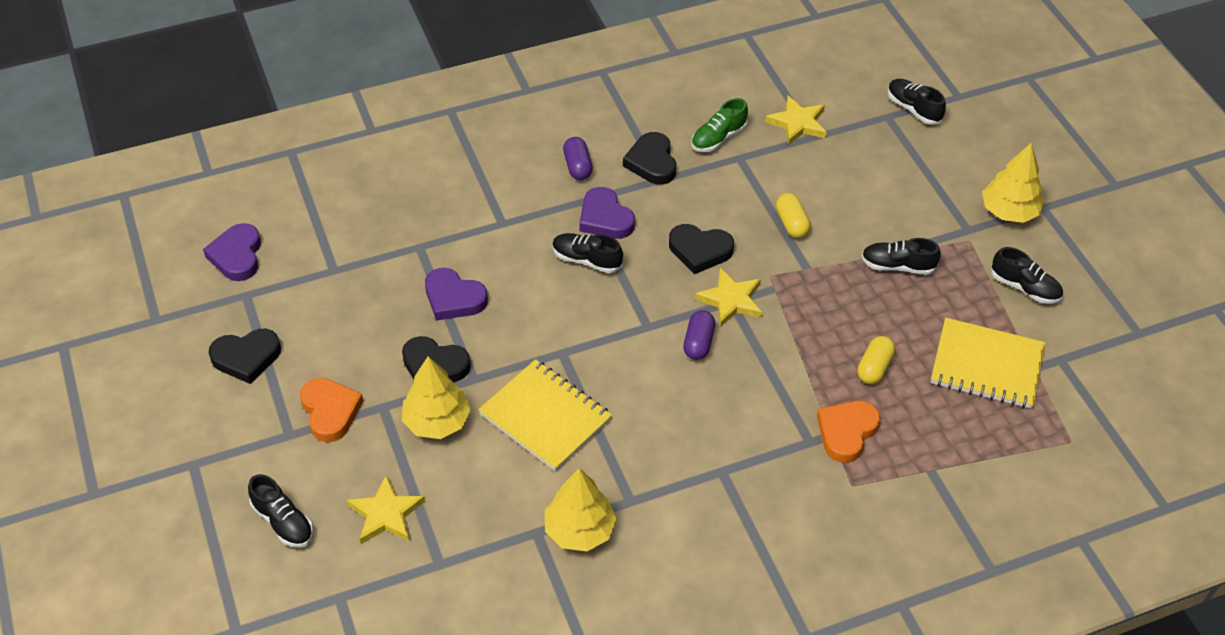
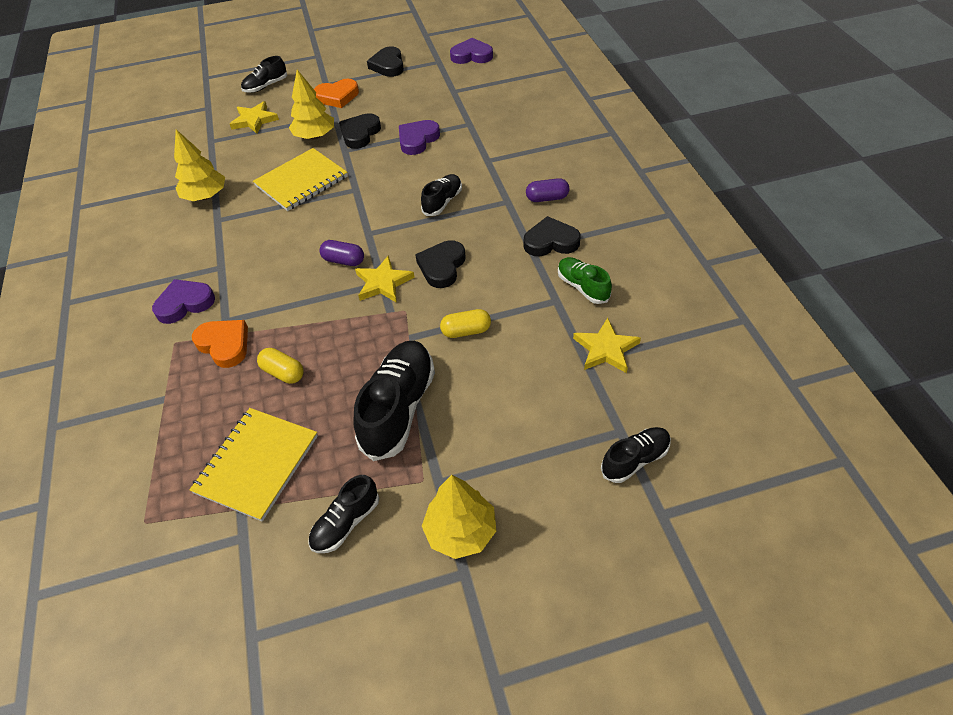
camera: 100 degrees right, 0 degrees up
(605, 218) = (486, 212): purple heart -> purple heart (185, 304)
(897, 266) = (398, 408): black shoe -> black shoe, size x1.78

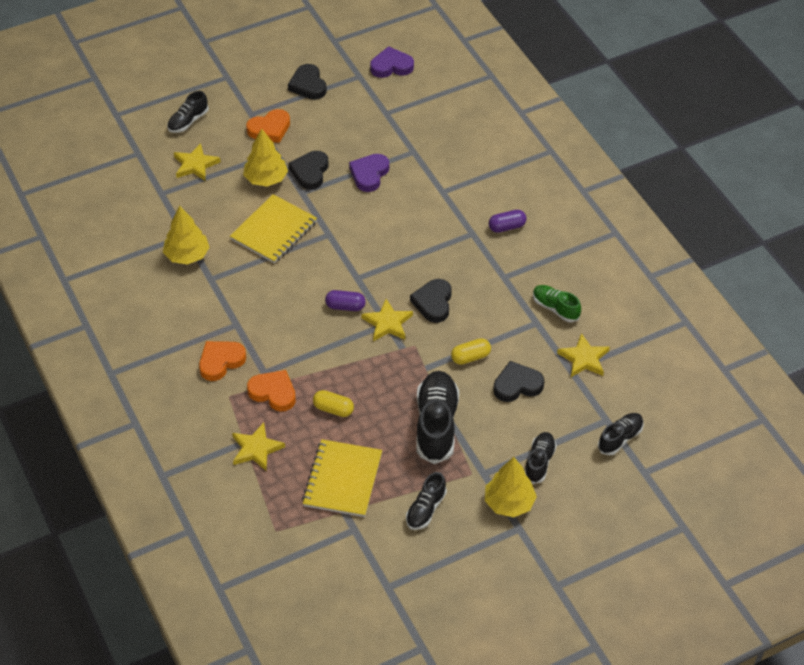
camera: 15 degrees left, 0 degrees up
(173, 409) = (256, 449): none -> yellow star
(185, 304) = (221, 361): purple heart -> orange heart
(442, 202) = (414, 240): black shoe -> black shoe (539, 462)
(551, 241) = (520, 269): black heart -> black heart (517, 385)

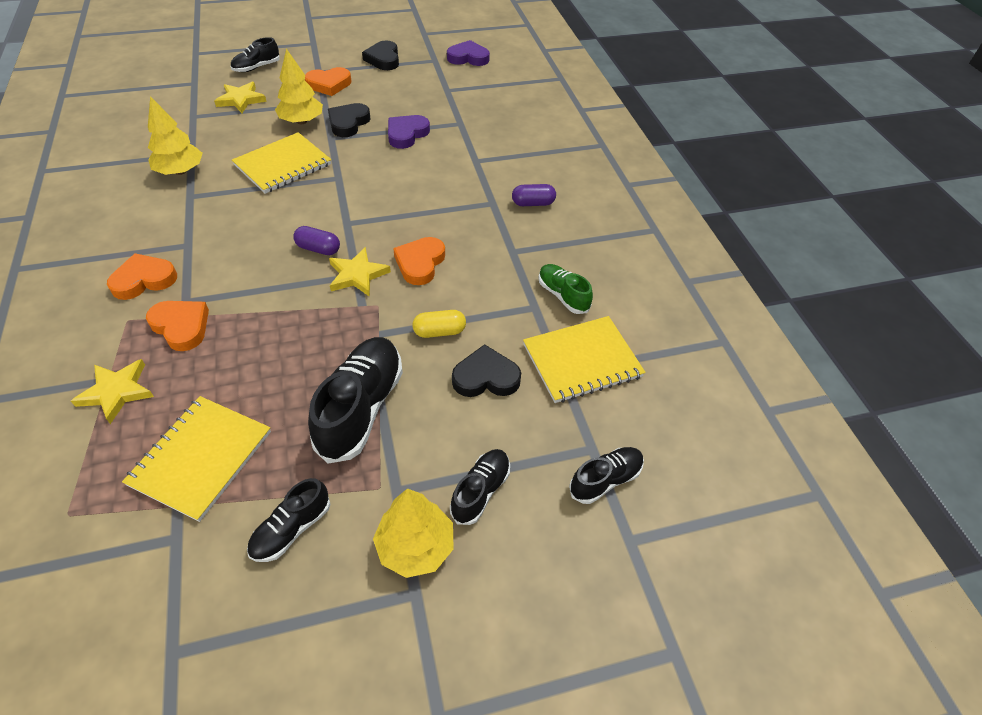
camera: 10 degrees right, 0 degrees up
(333, 409) = (241, 361): yellow capsule -> none
(433, 303) = (420, 263): black heart -> orange heart
(584, 358) = (582, 361): yellow star -> yellow notebook

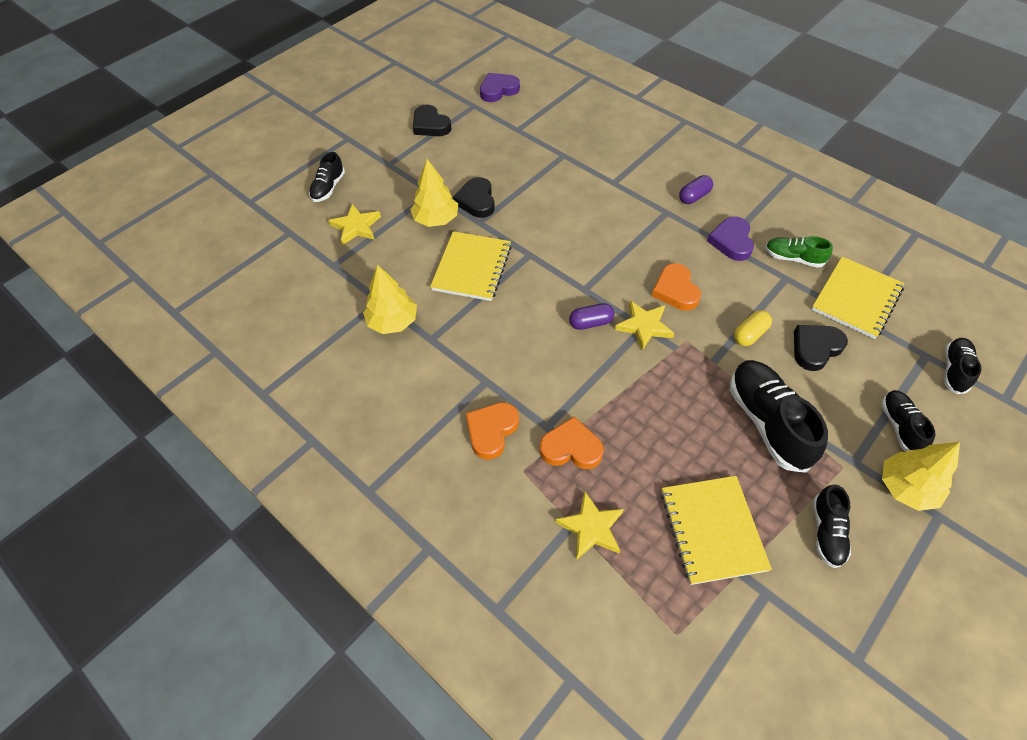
camera: 30 degrees left, 5 degrees up
(329, 84) = (414, 173): orange heart -> none
(406, 134) = (535, 186): purple heart -> purple heart (731, 241)

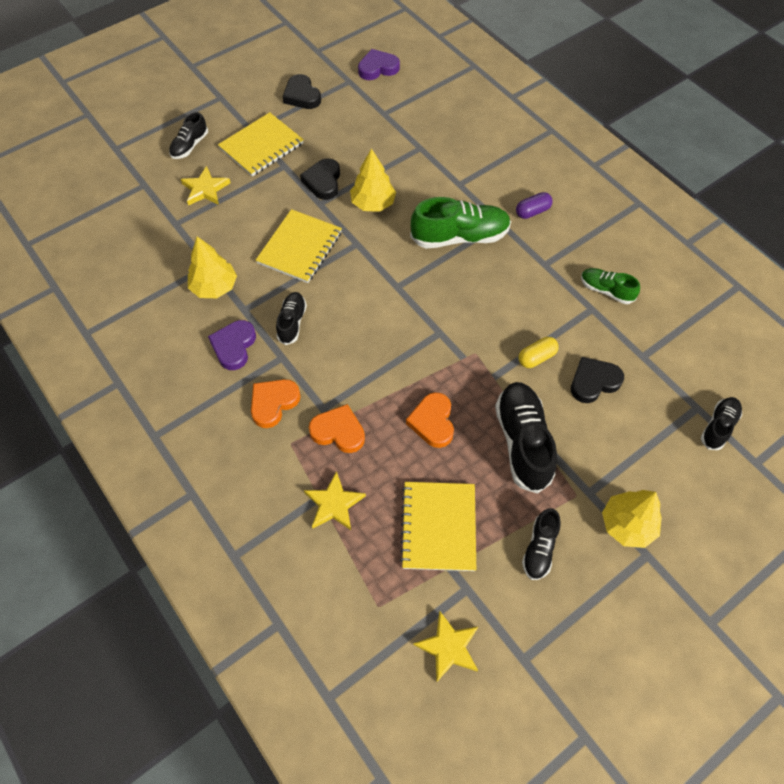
camera: 10 degrees right, 5 degrees up
(436, 219) = (280, 194): yellow tree -> yellow tree (373, 203)
(590, 323) = (392, 320): purple capsule -> none
(631, 231) = (459, 237): none -> green shoe
(644, 326) = (440, 332): yellow star -> yellow star (448, 647)
(675, 290) = (482, 302): orange heart -> orange heart (432, 422)
(731, 241) = (552, 263): purple heart -> purple heart (234, 346)
(856, 299) = (652, 341): yellow notebook -> yellow notebook (261, 146)
(900, 426) = (644, 469): black shoe -> black shoe (292, 322)

